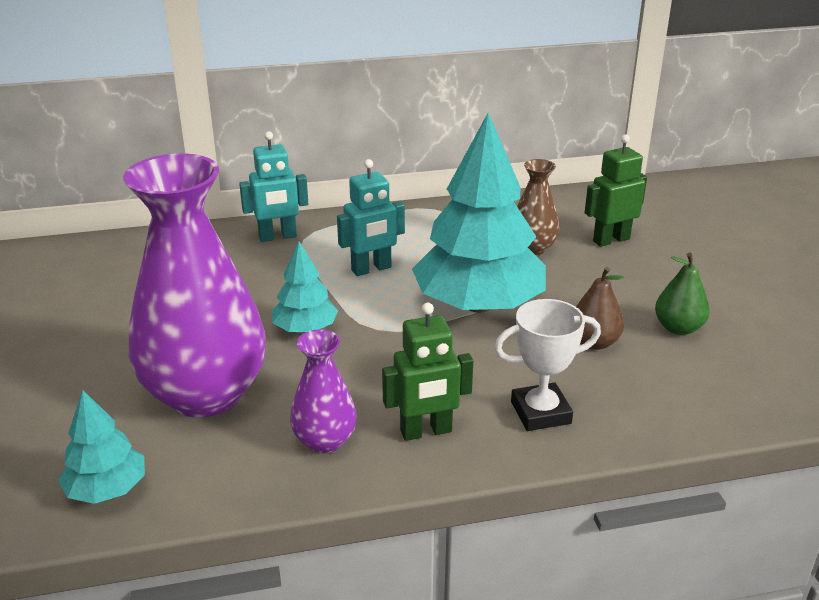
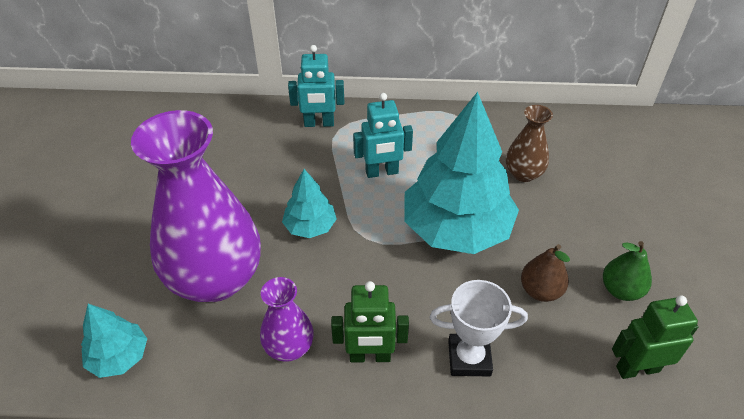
camera: 15 degrees right, 15 degrees up
(611, 240) = (595, 176): green robot -> green robot (637, 368)

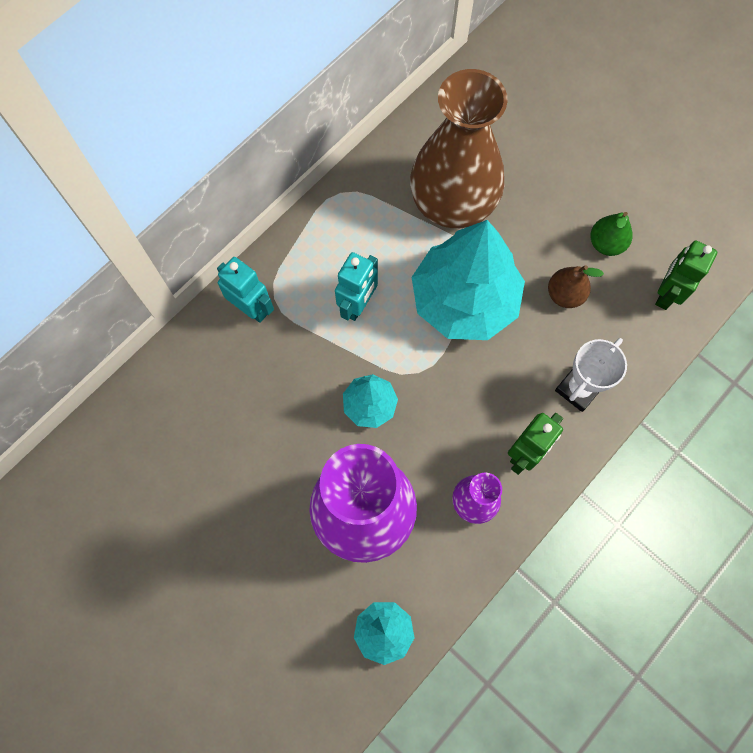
camera: 50 degrees left, 25 degrees up
(319, 123) = (251, 308): turquoise robot -> turquoise robot turned 90 degrees counterclockwise
(523, 173) = (452, 203): brown vase -> brown vase, size x2.12

